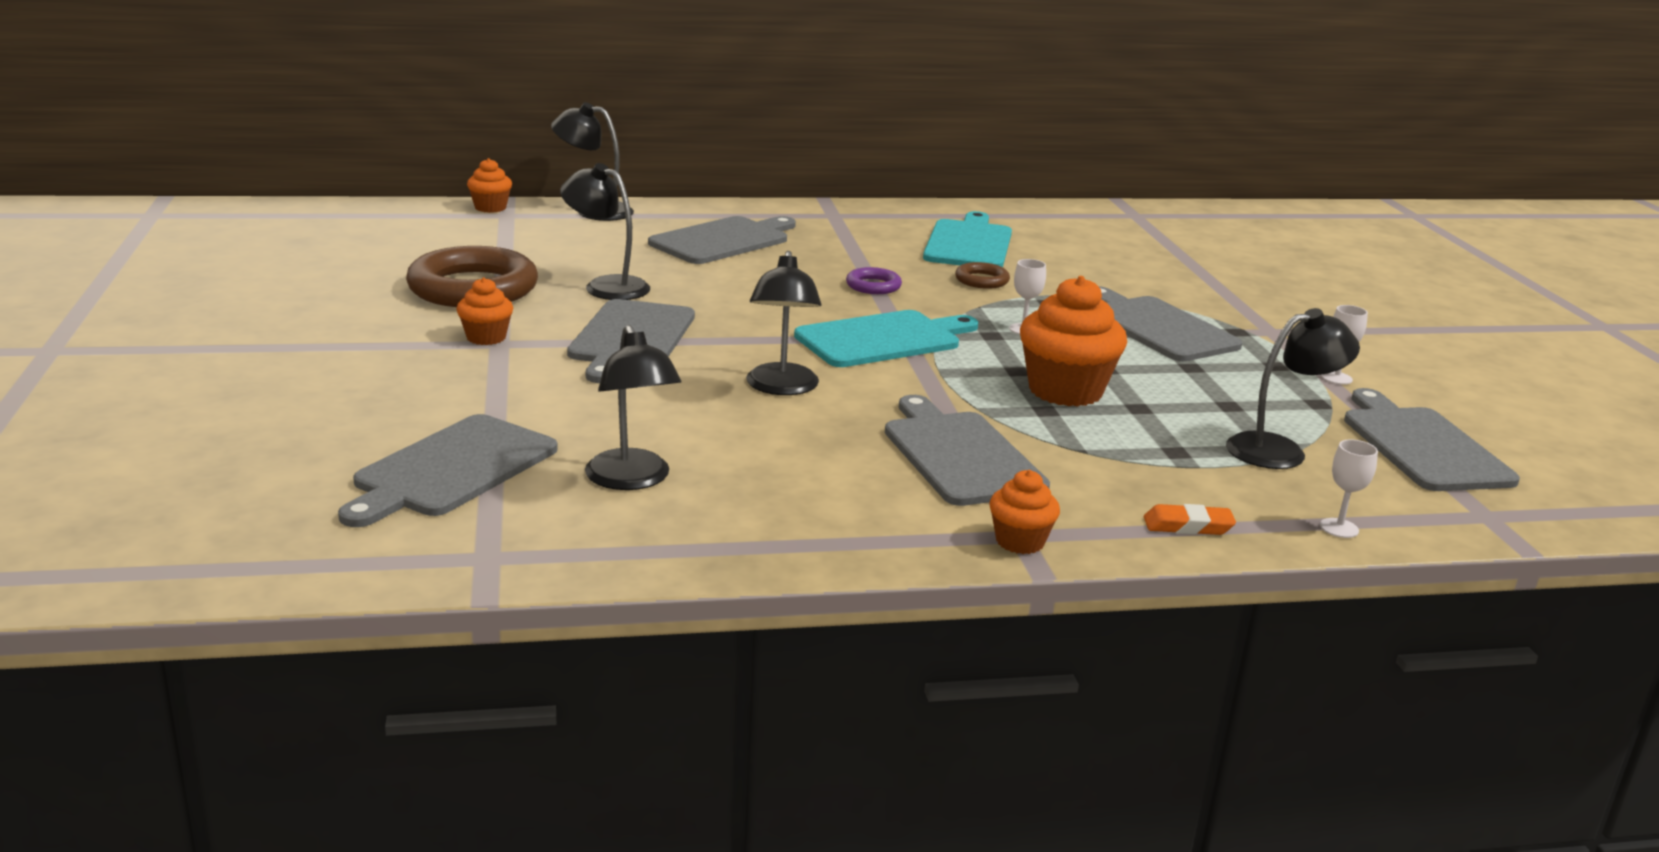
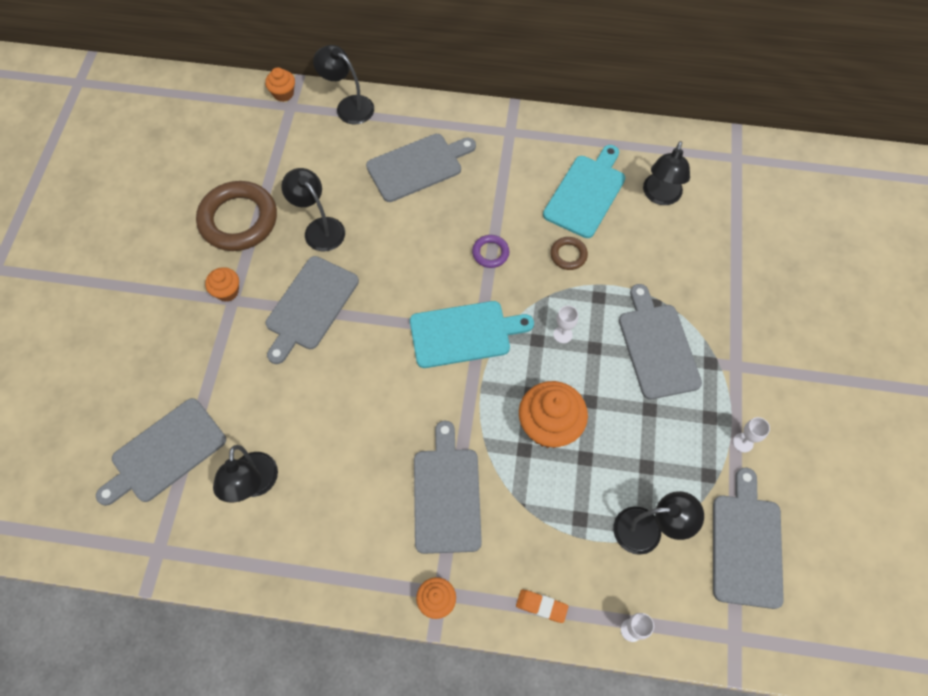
camera: 20 degrees right, 40 degrees up
(781, 388) = (376, 389): black lamp -> black lamp (660, 196)

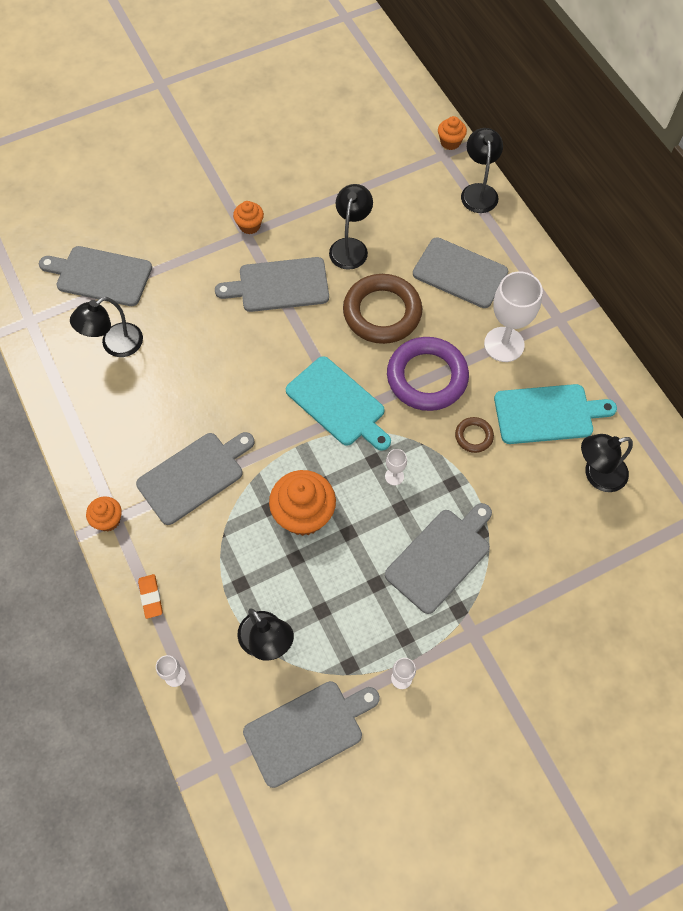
camera: 55 degrees right, 0 degrees up
(238, 220) = (314, 191): brown ring -> brown ring (382, 312)
(490, 253) = (427, 377): purple ring -> purple ring, size x2.18
(503, 181) = (504, 344): none -> white goblet

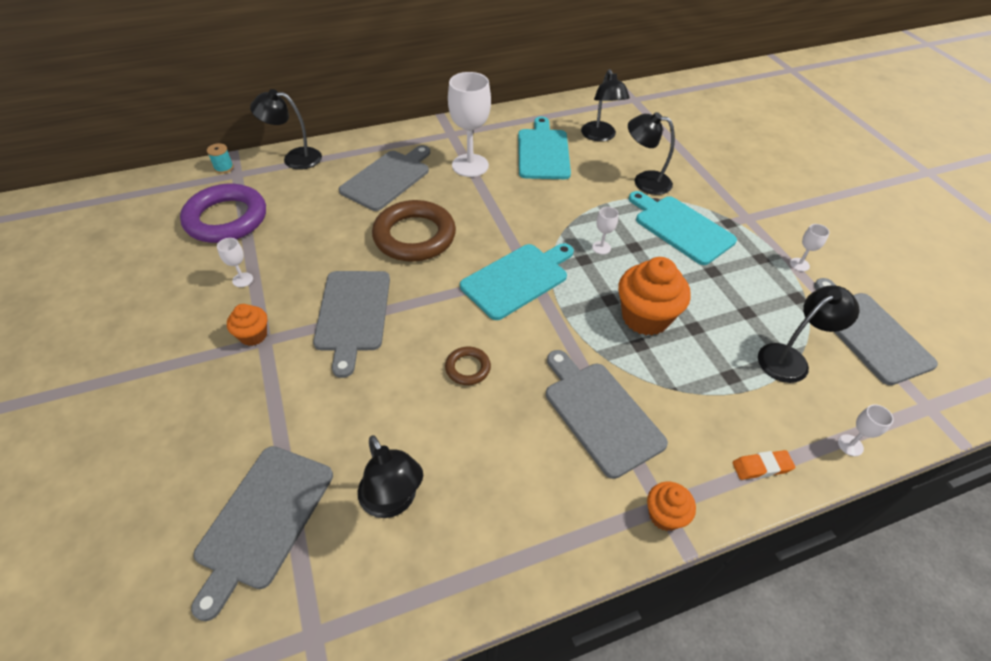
camera: 85 degrees left, 15 degrees down
(307, 201) = (242, 280): none -> white goblet
(350, 246) = (322, 251): black lamp -> black lamp (644, 181)
(427, 377) = (496, 215): purple ring -> purple ring (226, 219)
(440, 557) = (681, 228): grey cutting board -> turquoise cutting board
(450, 142) = (224, 167): orange cupcake -> turquoise spool
(473, 436) = (561, 194): brown ring -> brown ring (468, 368)

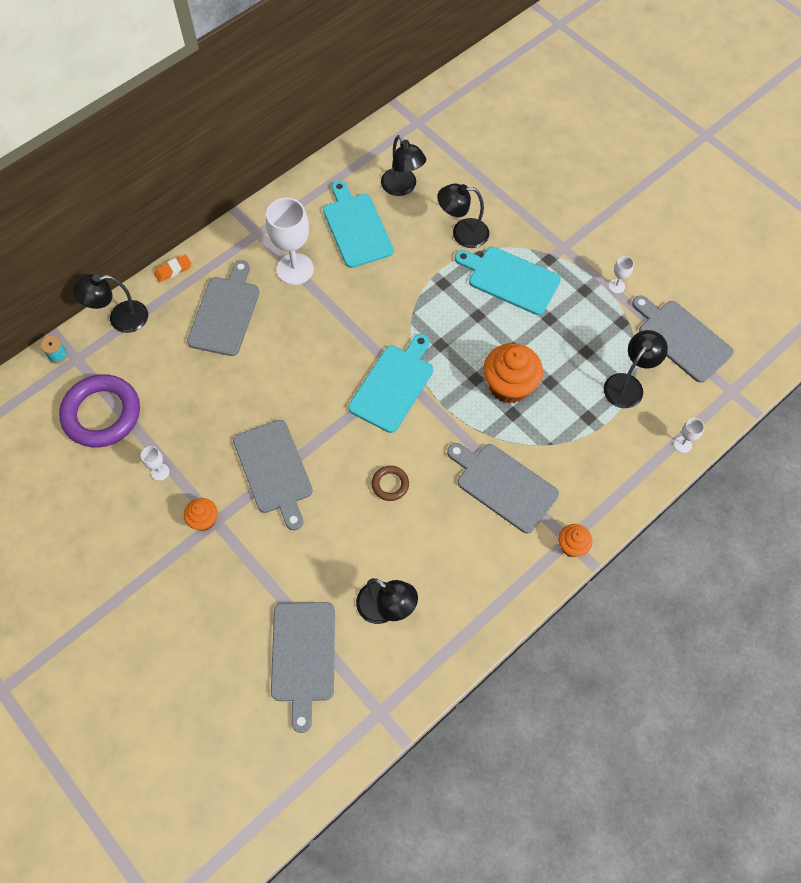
camera: 20 degrees left, 15 degrees up
(414, 236) = (284, 371): brown ring -> none
(601, 248) = (450, 326): white goblet -> none
(761, 467) = (626, 485): orange eraser -> orange eraser (173, 270)

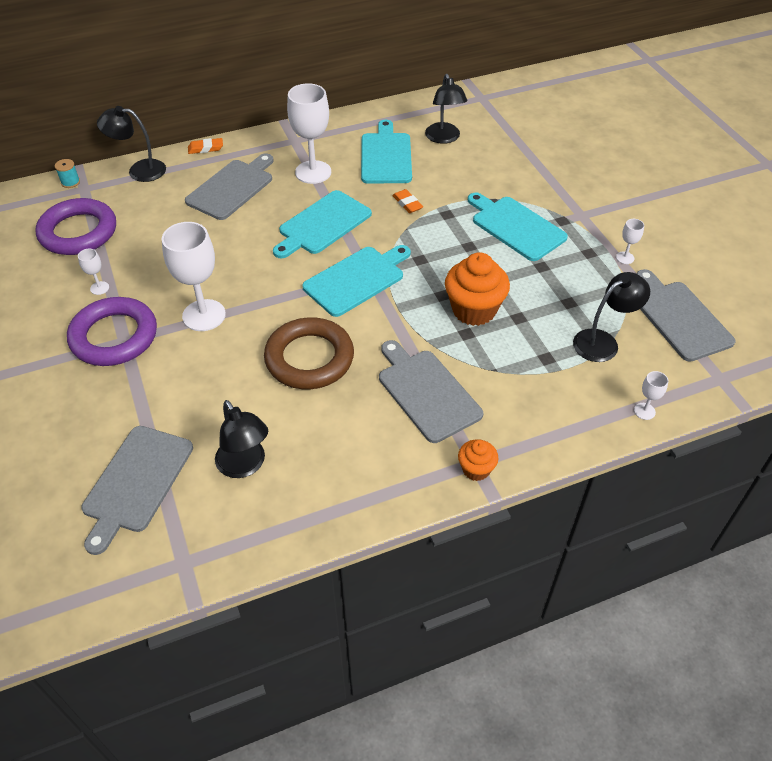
camera: 20 degrees right, 15 degrees down
(204, 520) = (114, 336): orange cupcake -> purple ring
(274, 470) = (204, 315): grey cutting board -> white goblet
(333, 331) = (322, 224): none -> turquoise cutting board
(390, 484) = (309, 358): brown ring -> brown ring, size x2.18
(401, 281) = (407, 204): none -> orange eraser
(462, 233) = (484, 182): black lamp -> none

